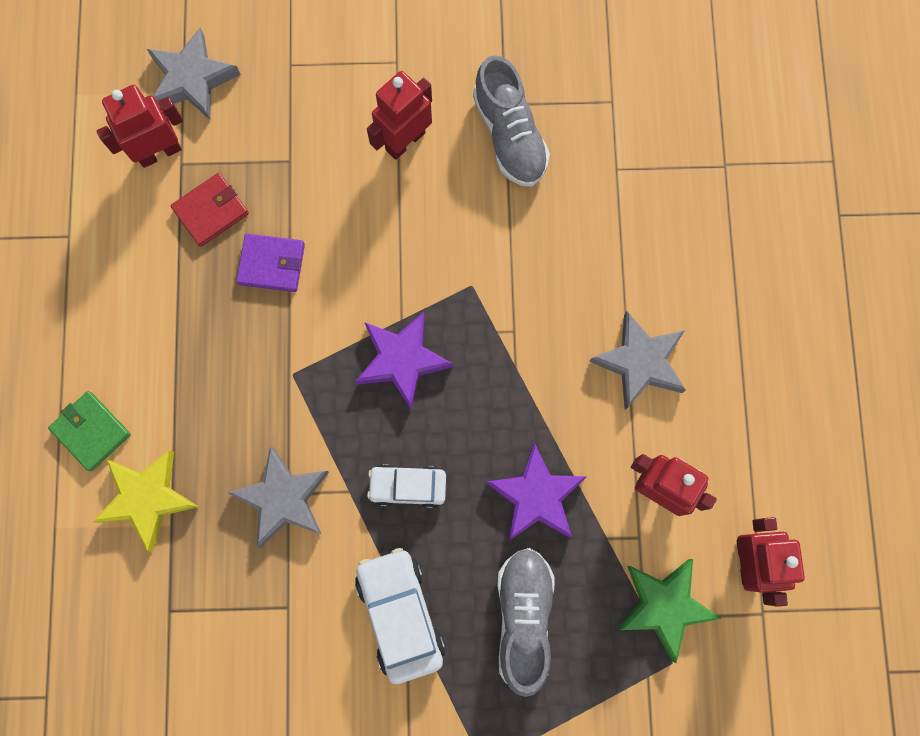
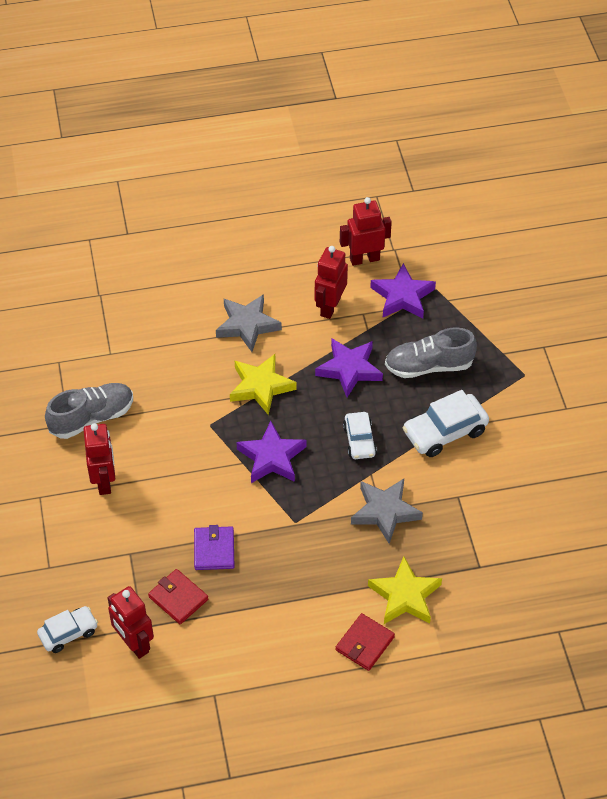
camera: 100 degrees left, 25 degrees down
(91, 431) = (364, 643): green wallet -> red wallet
(192, 79) = (68, 633): grey star -> white car
(405, 141) = (104, 481): red robot -> red robot turned 135 degrees counterclockwise
(525, 364) = (261, 386): none -> yellow star
(664, 606) = (402, 296): green star -> purple star

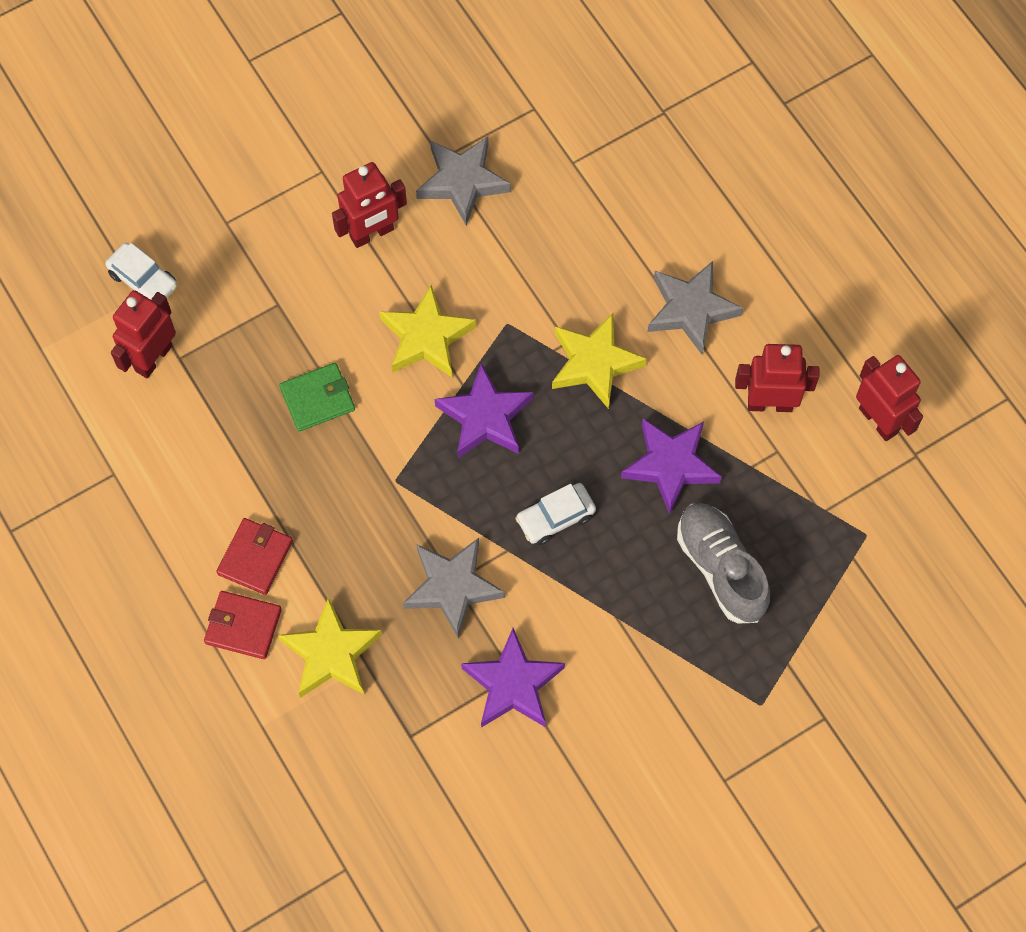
camera: 70 degrees right, 15 degrees up
(92, 418) = (462, 181): grey shoe -> grey star
(178, 598) = (233, 383): red wallet -> red wallet (255, 557)
(198, 473) = (426, 337): none -> yellow star
(214, 550) = (317, 399): purple wallet -> green wallet
(402, 296) = (831, 494): purple star -> purple star (513, 684)
(445, 432) = (614, 624): white car -> none

